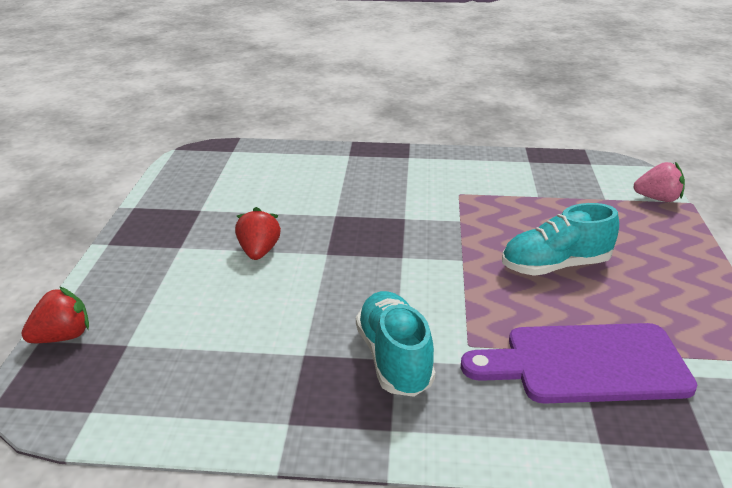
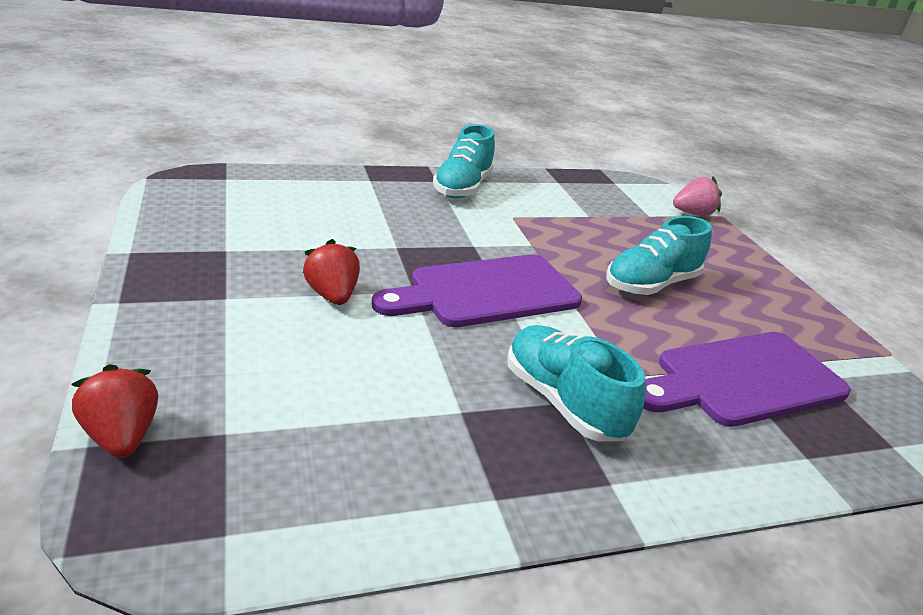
camera: 25 degrees left, 0 degrees up
(63, 337) = (122, 436): red strawberry -> red strawberry turned 60 degrees counterclockwise
(388, 260) = (486, 292): none -> purple cutting board
(428, 164) = (462, 187): none -> turquoise shoe

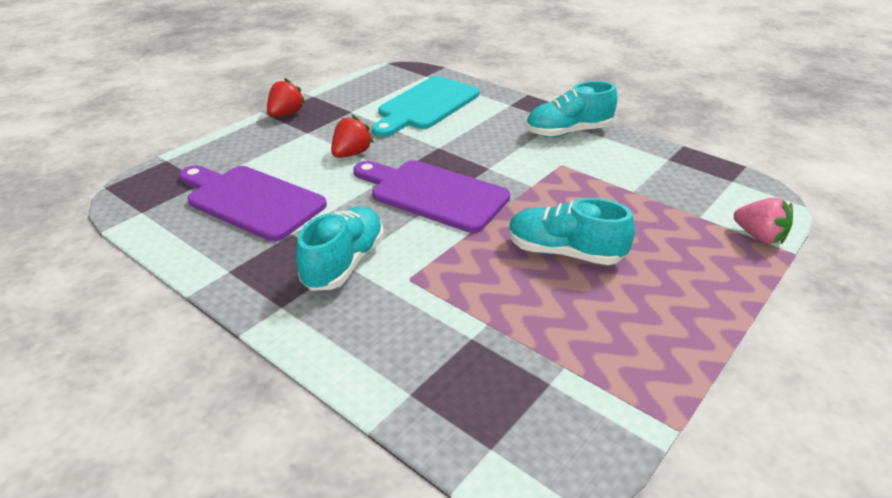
camera: 60 degrees right, 5 degrees up
(122, 436) = (178, 163): red strawberry -> red strawberry (286, 114)
(296, 210) = (426, 106): none -> turquoise cutting board
(743, 380) = (480, 336): purple cutting board -> purple cutting board (251, 200)

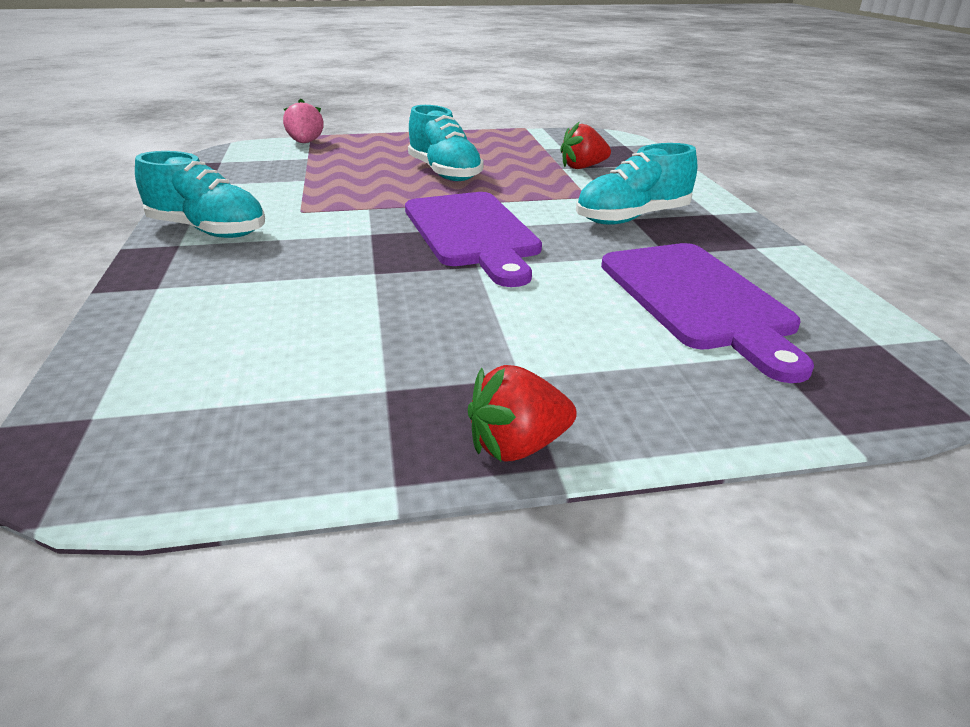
camera: 140 degrees left, 5 degrees down
(351, 154) = (498, 308): red strawberry -> red strawberry (582, 167)
(426, 106) = (256, 340): turquoise cutting board -> none

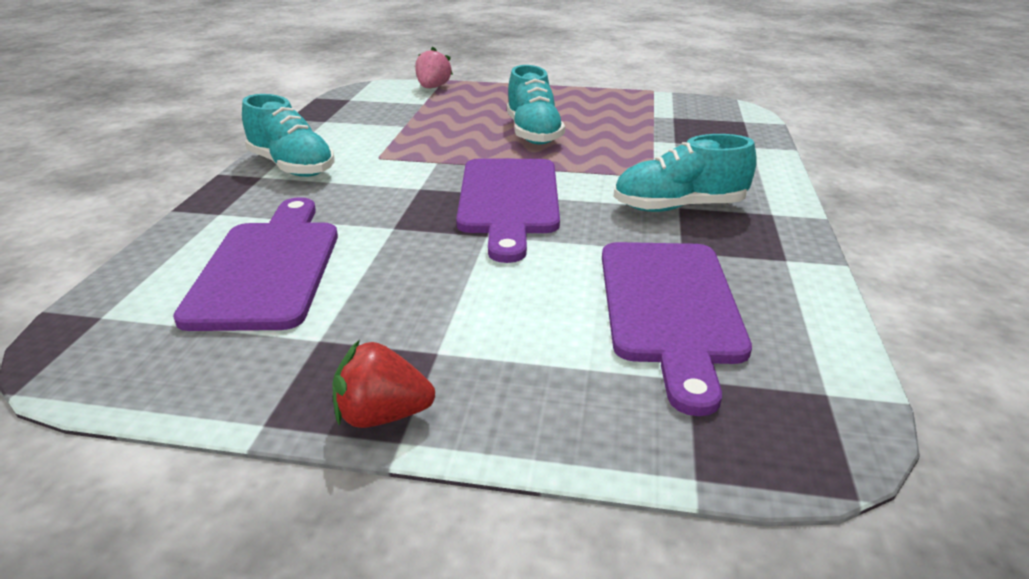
camera: 20 degrees right, 0 degrees up
(266, 331) = (268, 268): none -> purple cutting board
(582, 167) = (675, 142): red strawberry -> none

